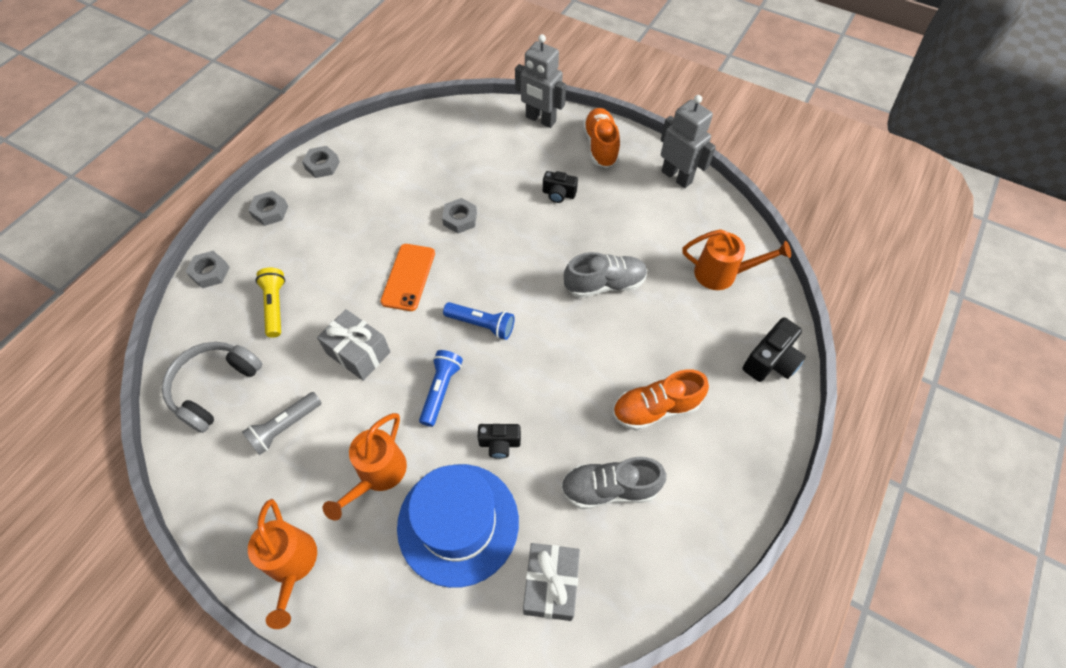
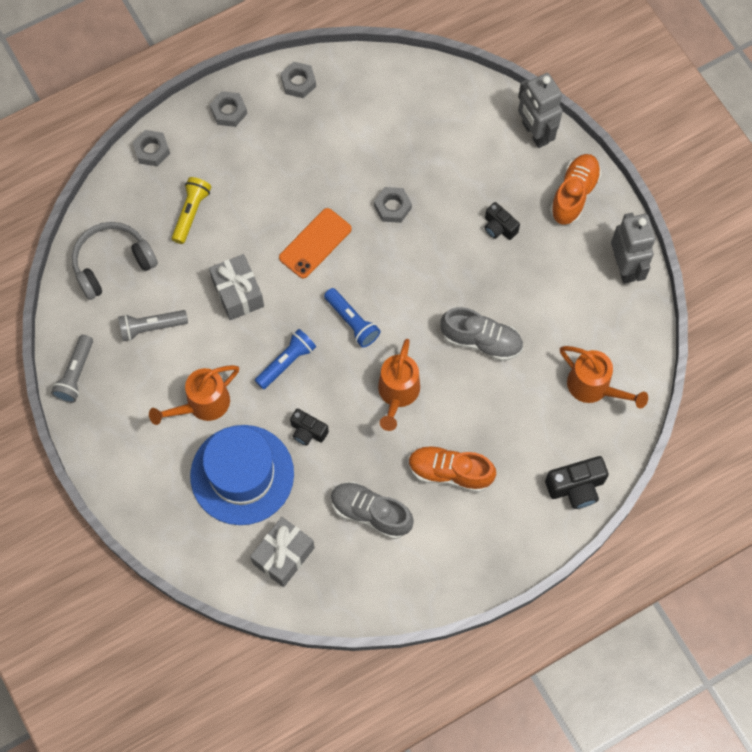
camera: 30 degrees right, 10 degrees up
(222, 517) = (76, 374): none -> grey flashlight
(292, 565) = (109, 438): orange watering can -> orange watering can (397, 394)

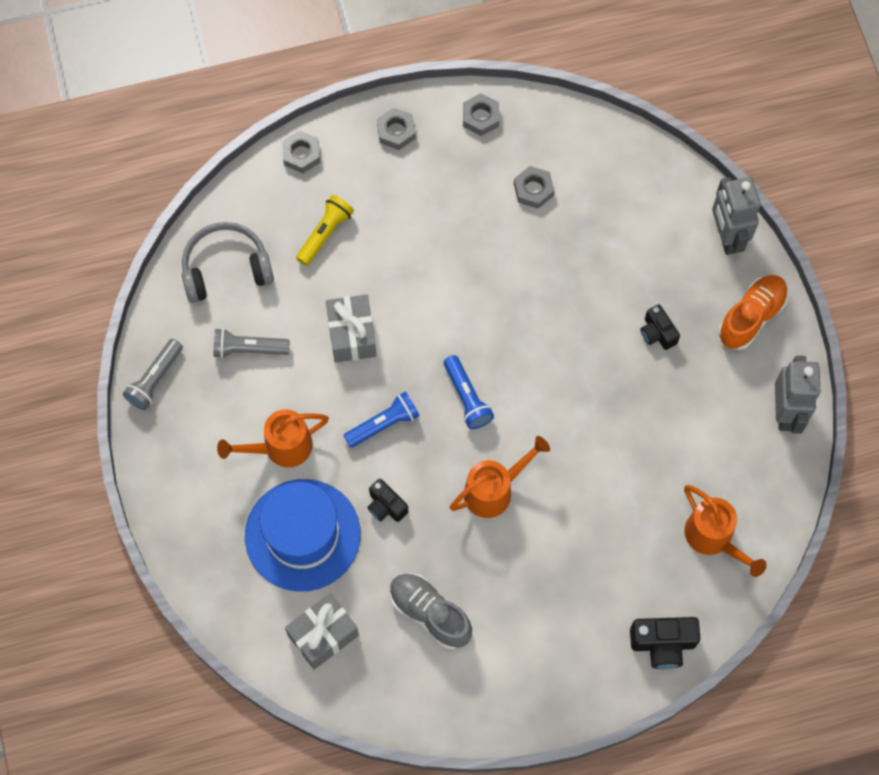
camera: 15 degrees right, 0 degrees up
(315, 243) = (450, 300): orange phone -> none
(392, 207) = (546, 281): grey nut -> grey nut (533, 190)
(397, 394) = (494, 490): orange watering can -> orange watering can turned 150 degrees counterclockwise
(449, 472) = (528, 591): orange shoe -> none
(481, 341) = (603, 454): grey shoe -> none

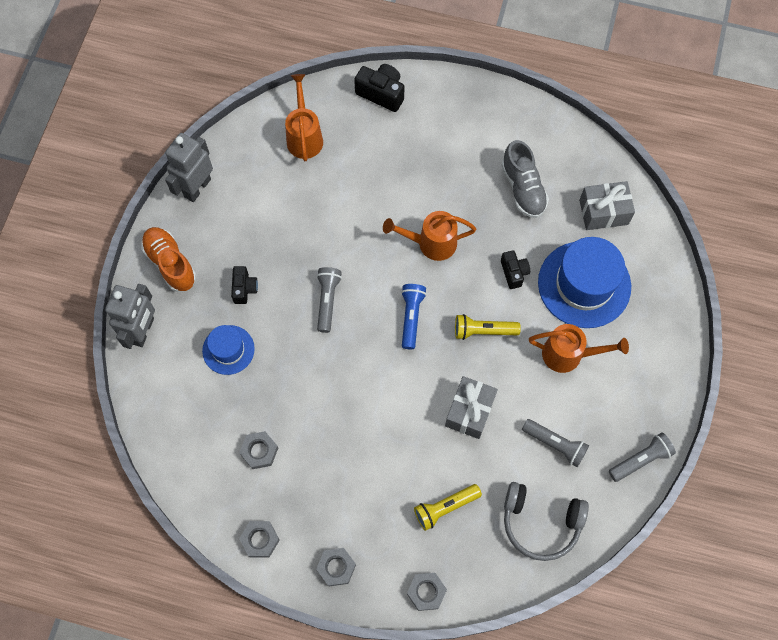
camera: 150 degrees left, 0 degrees up
(383, 424) = (483, 331): blue flashlight -> yellow flashlight
(564, 367) = (327, 301): none -> grey flashlight
(629, 265) = (228, 350): none -> blue hat
(751, 317) = (170, 263): orange shoe -> orange shoe turned 75 degrees clockwise

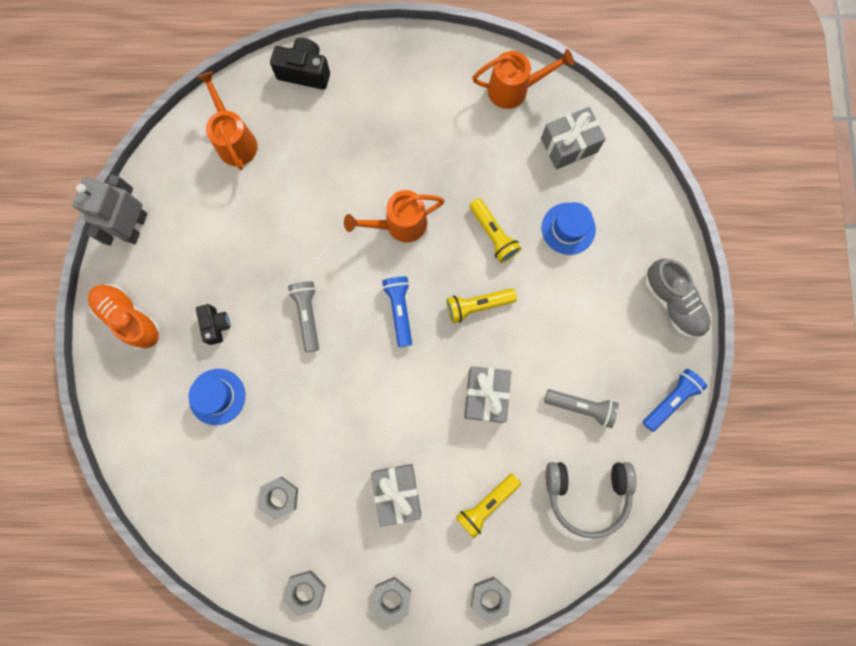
camera: 15 degrees left, 10 degrees up
(143, 331) = (121, 400): grey robot -> none
(366, 475) = (397, 492): none -> grey gift
(514, 273) = (493, 234): black camera -> yellow flashlight
(523, 188) = (480, 140): grey shoe -> grey shoe (673, 303)
(569, 355) = (571, 308): orange watering can -> orange watering can (514, 89)
(584, 284) = (568, 228): blue hat -> blue hat, size x0.55
(640, 460) = (670, 400): grey flashlight -> blue flashlight

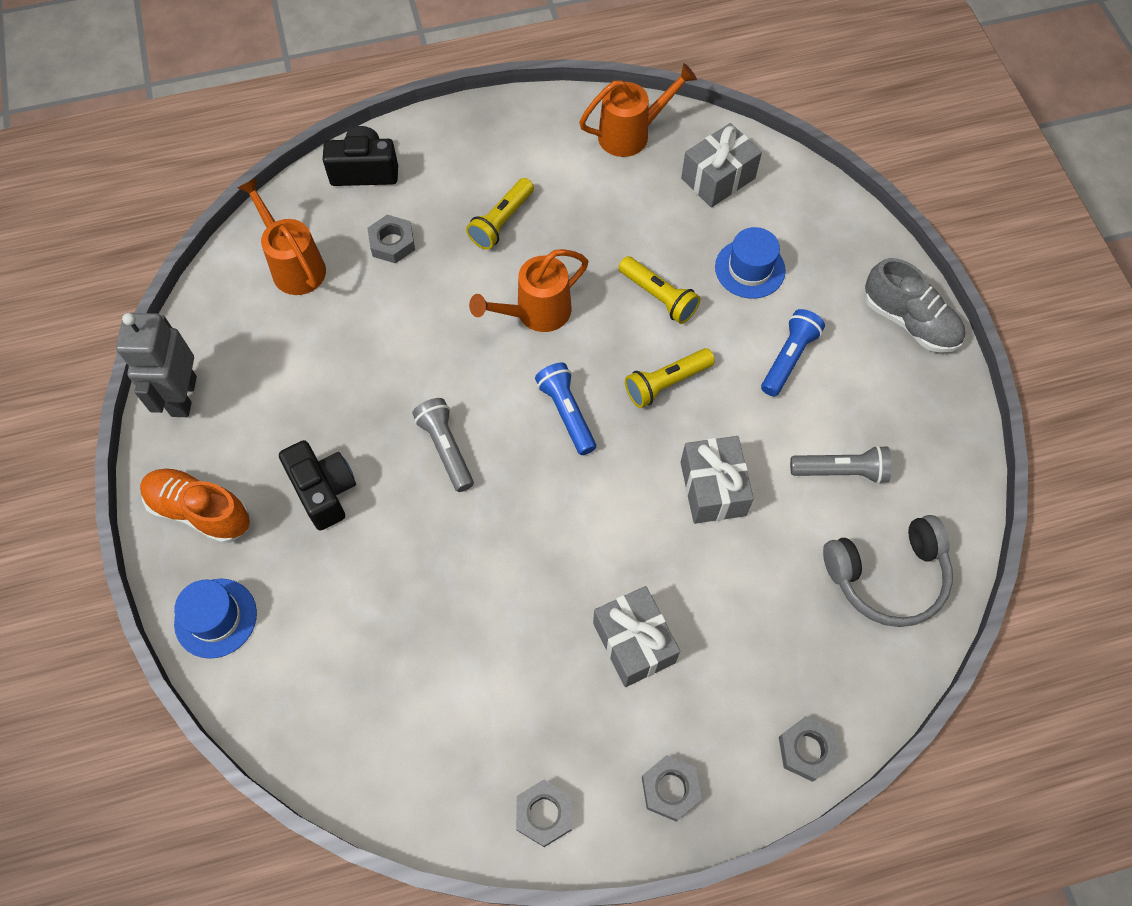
camera: 15 degrees left, 15 degrees down
(216, 325) = (324, 491): black camera -> black camera, size x1.52
(217, 396) = (348, 581): blue hat -> blue hat (215, 618)
(279, 497) = (471, 693): grey nut -> grey nut (392, 243)
(486, 504) = (760, 626): yellow flashlight -> yellow flashlight (501, 222)
(670, 400) = (950, 434): blue flashlight -> blue flashlight (788, 358)

